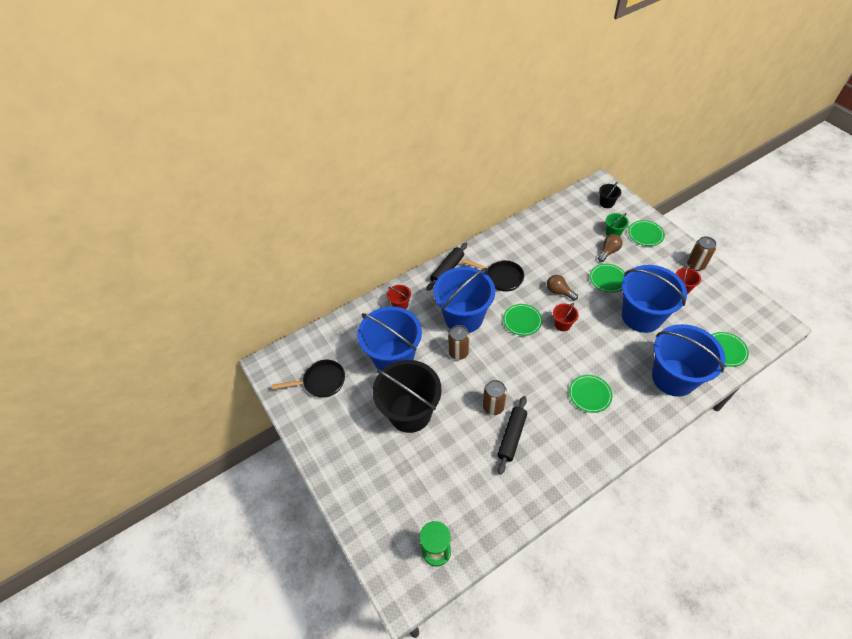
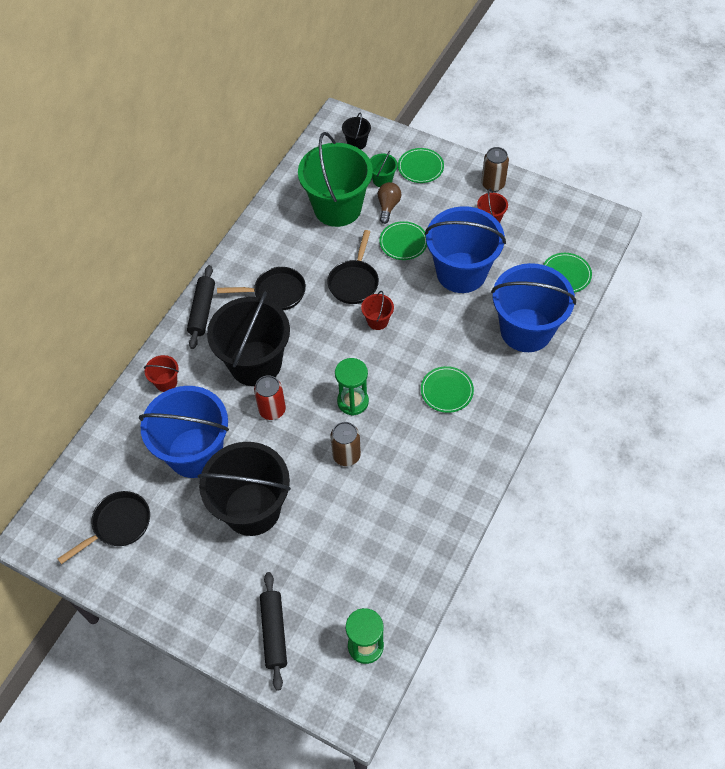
camera: 30 degrees left, 5 degrees up
(458, 352) = (272, 410): brown can -> red can
(463, 317) = (255, 363): blue bucket -> black bucket
(512, 437) = (384, 480): black rolling pin -> black rolling pin (274, 632)
(517, 371) = (353, 401): none -> green hourglass
(522, 321) = (328, 337): green plate -> none
(559, 292) = (354, 282): brown light bulb -> black pan
(572, 239) = (337, 208): none -> green bucket

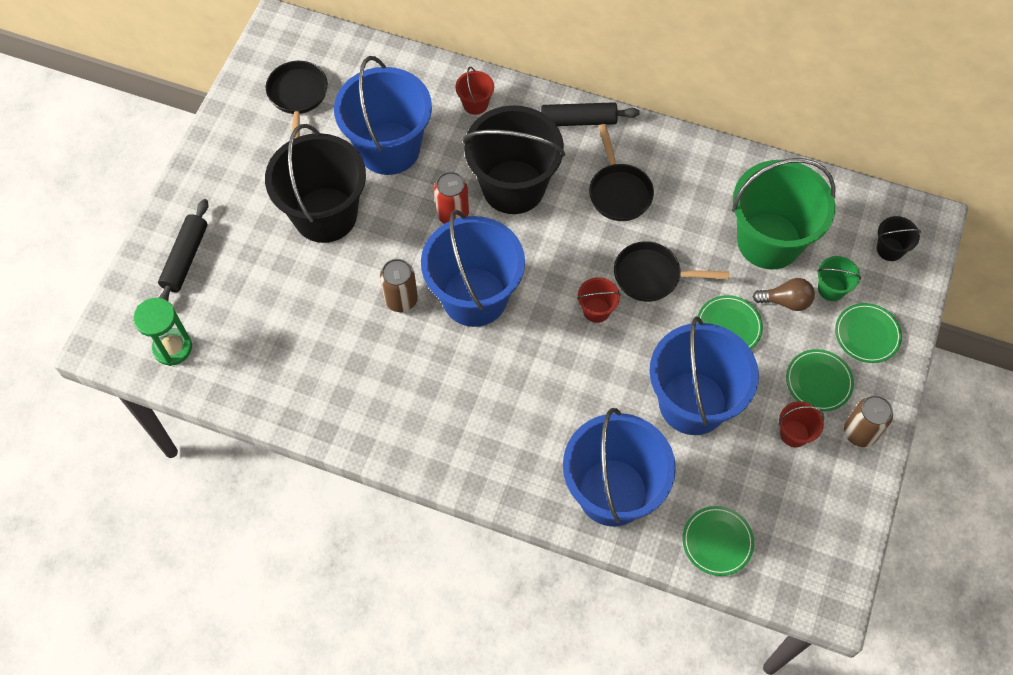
camera: 80 degrees right, 5 degrees up
(118, 525) = (298, 96): black pan -> black pan turned 135 degrees counterclockwise
(274, 632) = (185, 258): black rolling pin -> black rolling pin turned 60 degrees counterclockwise
(353, 401) = (474, 297): green hourglass -> blue bucket
(447, 391) = (504, 401): green plate -> green plate (818, 381)

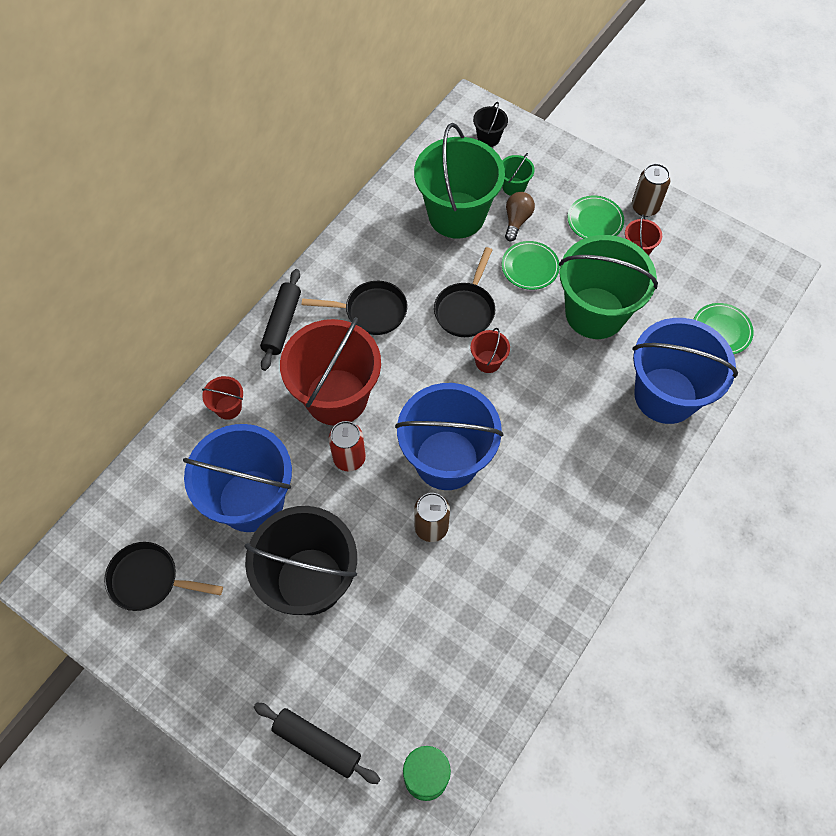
camera: 75 degrees left, 0 degrees up
(513, 187) = (336, 397): black bucket -> red bucket
(692, 403) = (595, 313): blue bucket -> green bucket
(867, 334) = (561, 176): green plate -> none

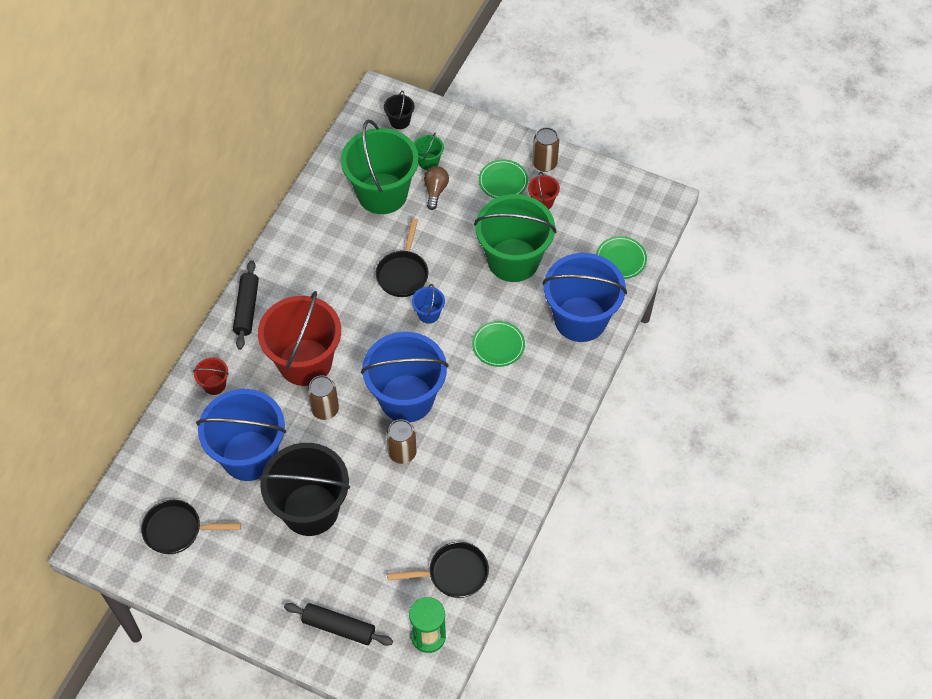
camera: 10 degrees left, 5 degrees down
(349, 458) = (325, 409): red can -> brown can
(371, 311) = (322, 287): black pan -> black pan (453, 573)
(488, 361) = (428, 314): red bucket -> blue bucket
(530, 267) = (452, 229): green plate -> green plate (498, 345)

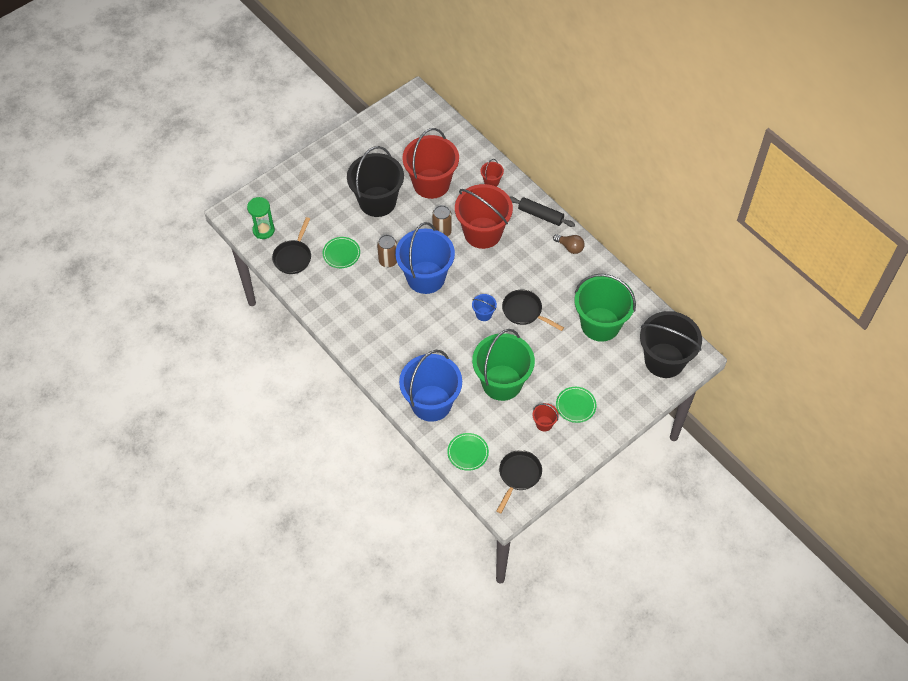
camera: 115 degrees right, 0 degrees up
(177, 530) = (402, 136): black pan -> black pan (518, 475)
(249, 455) = (431, 183): blue bucket -> red bucket
(339, 627) = (296, 190): black rolling pin -> none
(400, 121) = (664, 360): black bucket -> black bucket, size x2.40
(428, 161) = (616, 364): green bucket -> none
(435, 191) = (587, 358): brown light bulb -> brown light bulb (570, 247)
(498, 345) = (437, 344): green plate -> green plate (341, 253)
(544, 163) = (579, 440): brown can -> none

